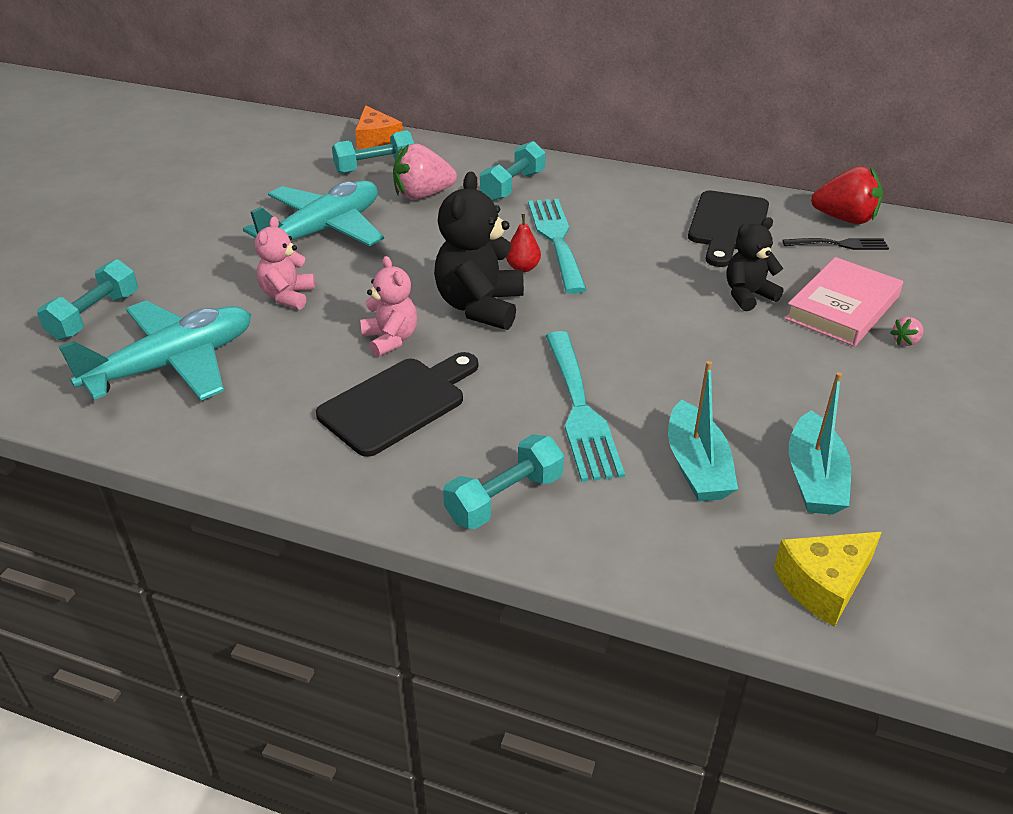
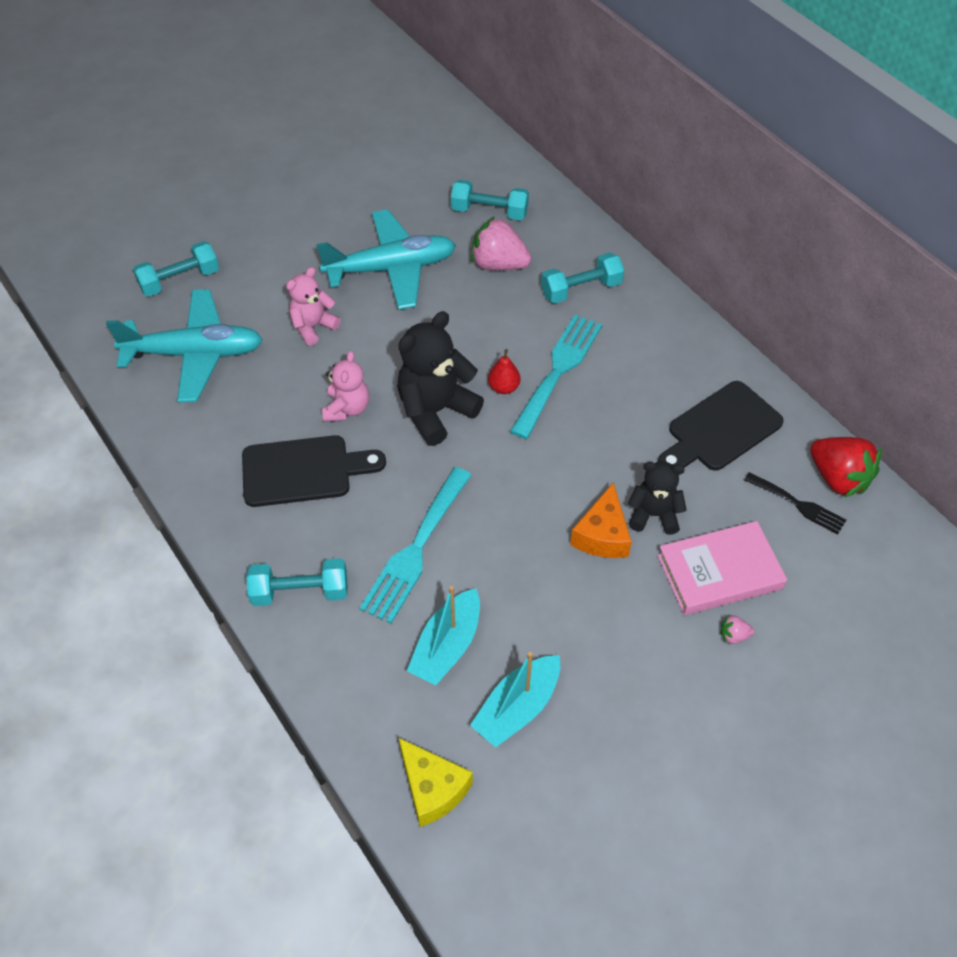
camera: 35 degrees right, 15 degrees up
(376, 142) = (516, 180): orange cheese -> orange cheese (602, 535)
(823, 585) = (432, 788): yellow cheese -> yellow cheese turned 135 degrees counterclockwise

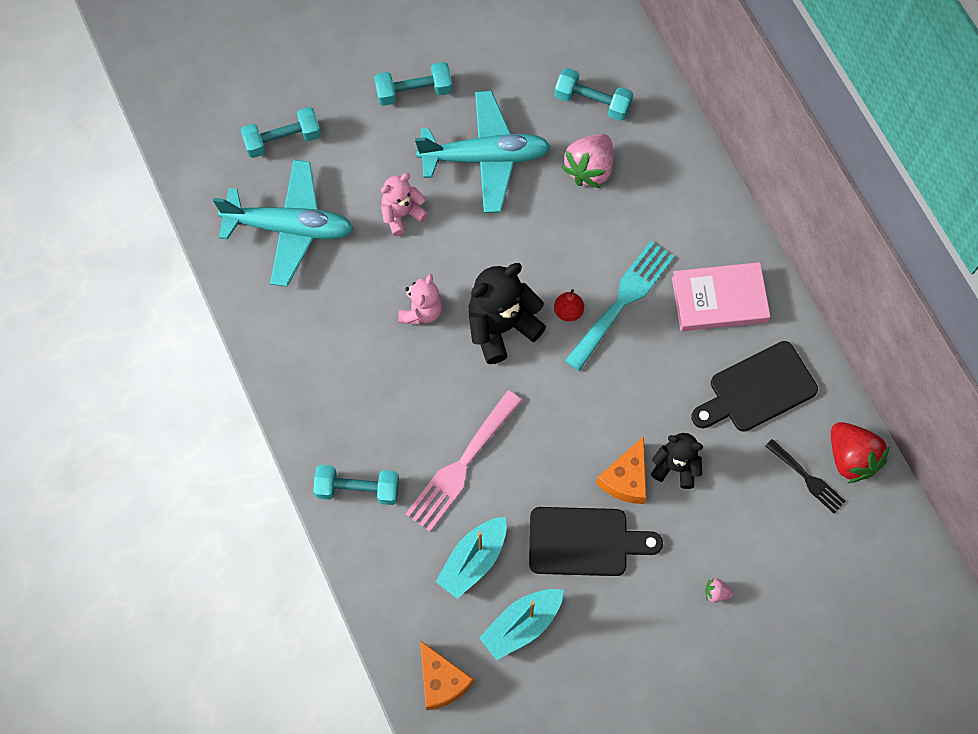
camera: 10 degrees right, 15 degrees up
(303, 471) = (374, 370): black cutting board -> black cutting board (584, 542)
(416, 549) = (461, 465): turquoise fork -> pink fork
(432, 788) = (441, 681): yellow cheese -> orange cheese
(498, 264) = (589, 169): pink strawberry -> pink strawberry turned 90 degrees counterclockwise
(581, 289) = (663, 211): turquoise dumbbell -> turquoise dumbbell (414, 92)
(719, 572) = (719, 532): pink book -> pink book (719, 300)

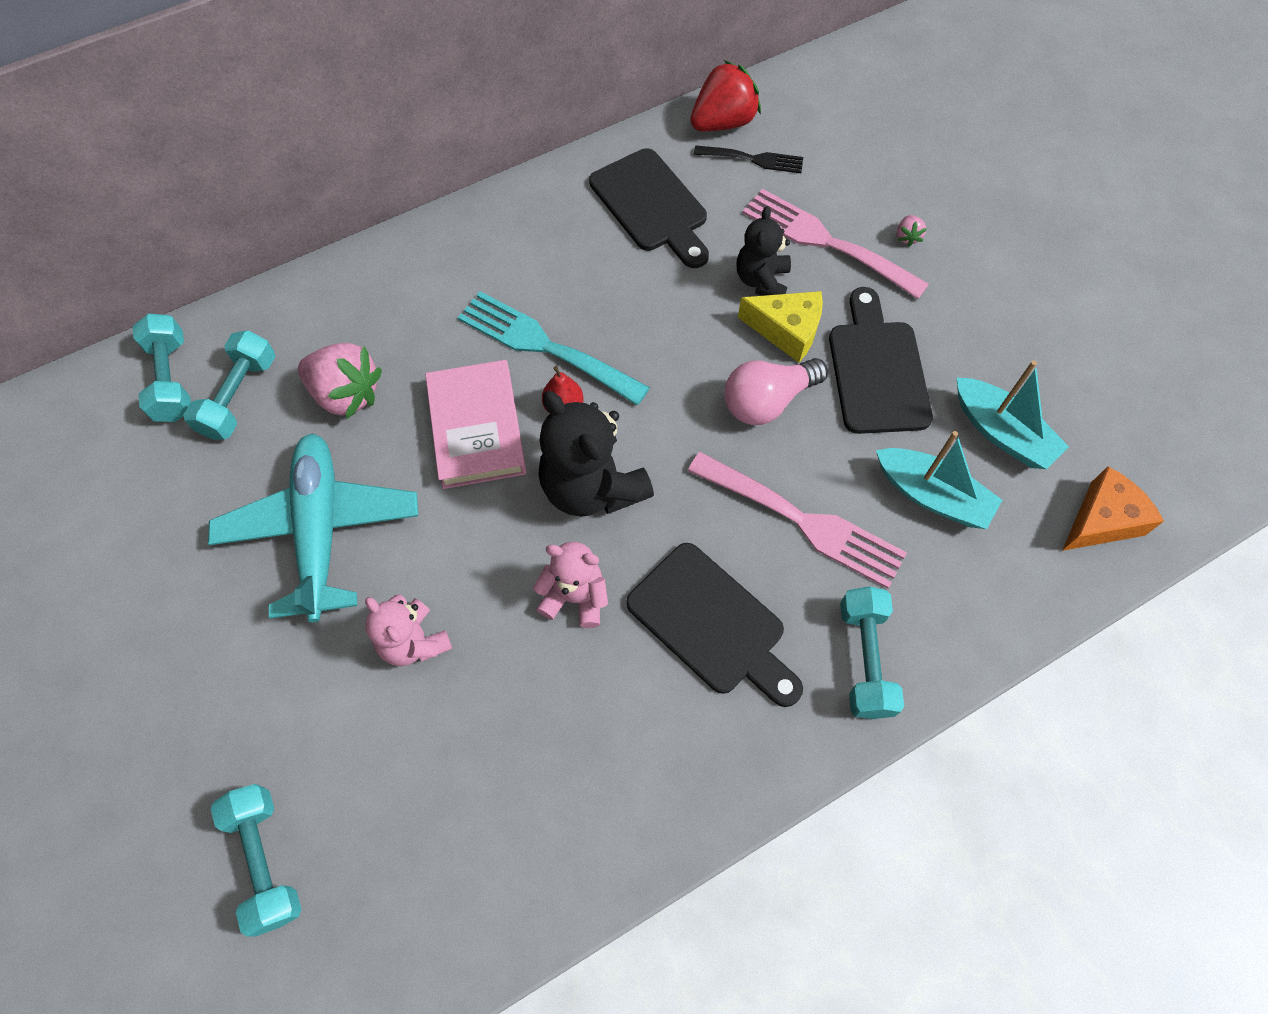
camera: 95 degrees left, 5 degrees down
(289, 228) = (437, 824): turquoise plane -> none
(393, 394) = (711, 623): none -> black cutting board
(414, 92) = (194, 646): turquoise dumbbell -> turquoise dumbbell (172, 379)
(562, 455) = (767, 401): none -> pink light bulb
(626, 479) = (786, 331): orange cheese -> yellow cheese
(714, 524) = (825, 242): none -> pink fork
(719, 300) = (537, 245): pink book -> pink book (477, 428)
(807, 478) = (753, 159): black fork -> black fork turned 60 degrees clockwise

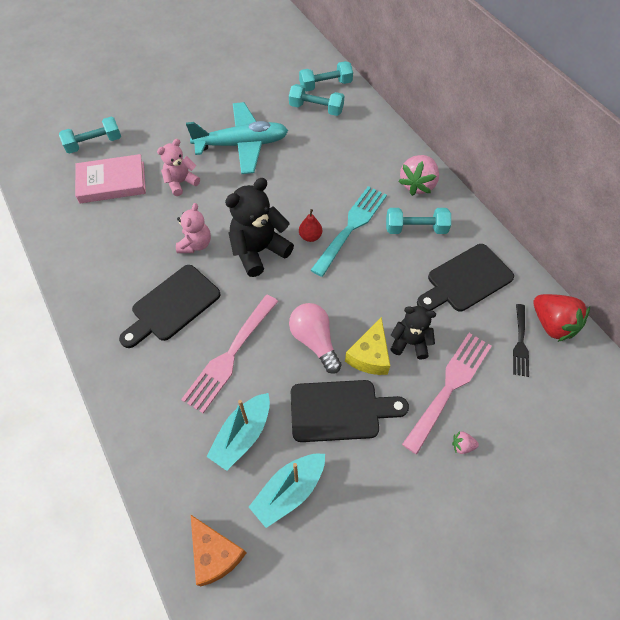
camera: 90 degrees right, 5 degrees down
(346, 394) = (318, 146): pink strawberry -> pink strawberry (417, 184)
(477, 428) = (297, 199): pink book -> pink book (112, 182)
(865, 659) = (140, 382): turquoise dumbbell -> turquoise dumbbell (415, 229)

